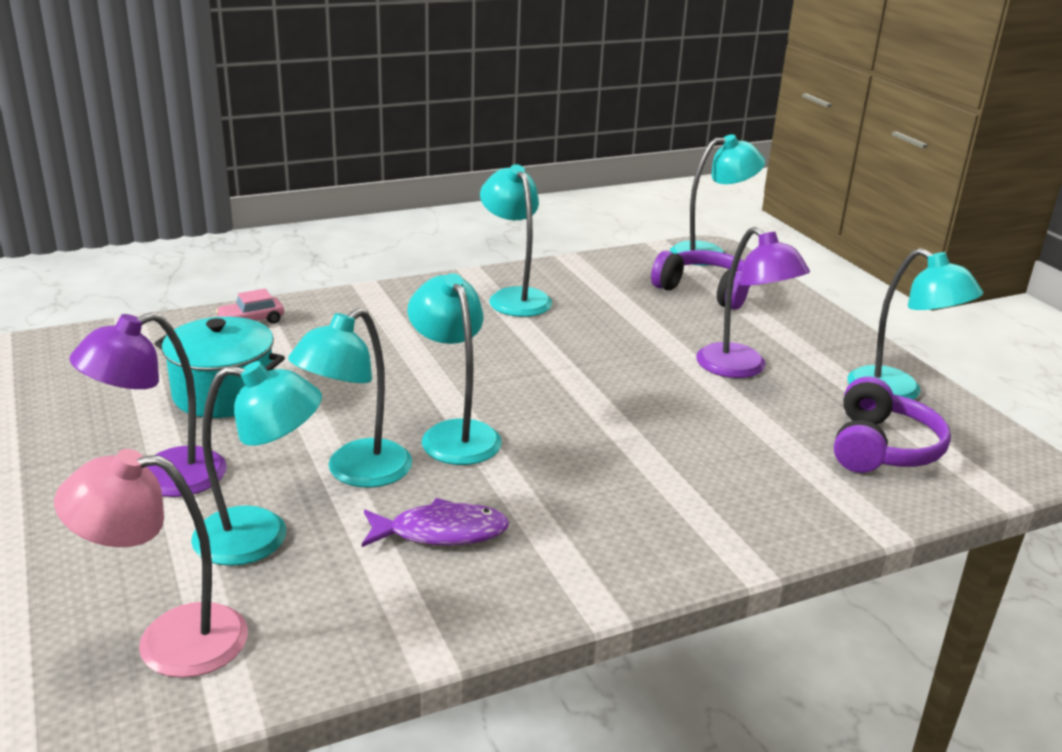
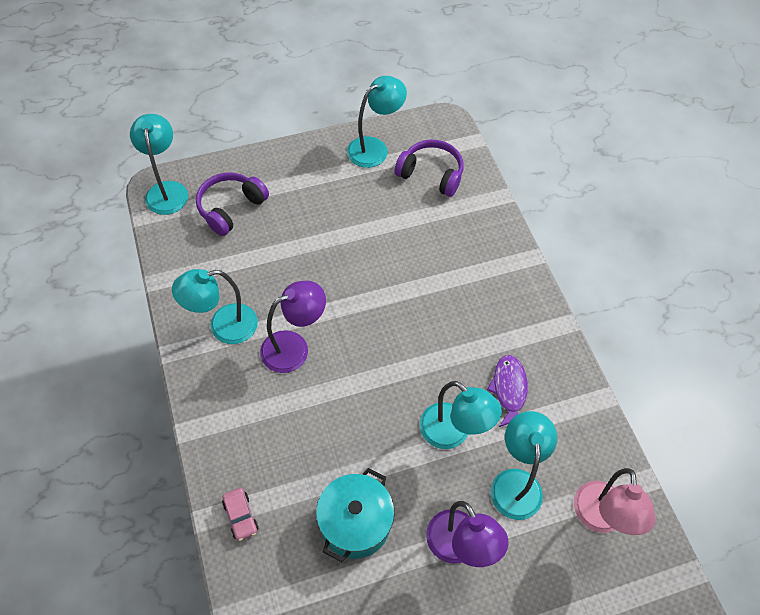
camera: 85 degrees left, 30 degrees up
(454, 434) = (411, 378): turquoise lamp -> none
(741, 368) = (342, 214): purple lamp -> purple lamp (294, 347)

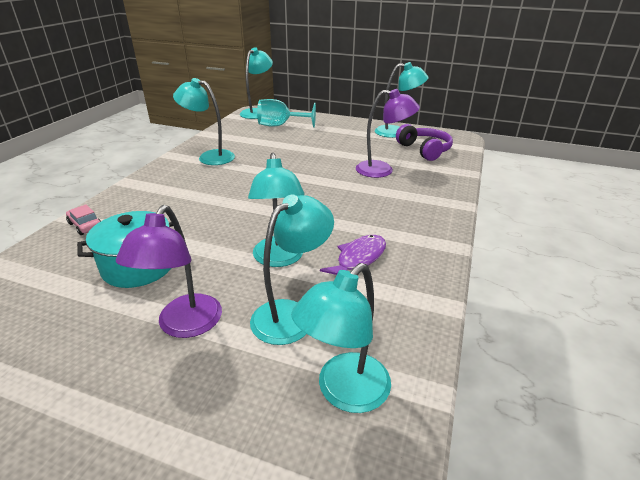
camera: 40 degrees right, 25 degrees down
(230, 208) = (280, 125): purple headphones -> turquoise goblet
(241, 516) = (85, 225): pink car -> pink car turned 120 degrees clockwise
(294, 347) = (234, 177): purple lamp -> purple lamp (382, 170)
(600, 519) = (344, 392): pink lamp -> turquoise lamp

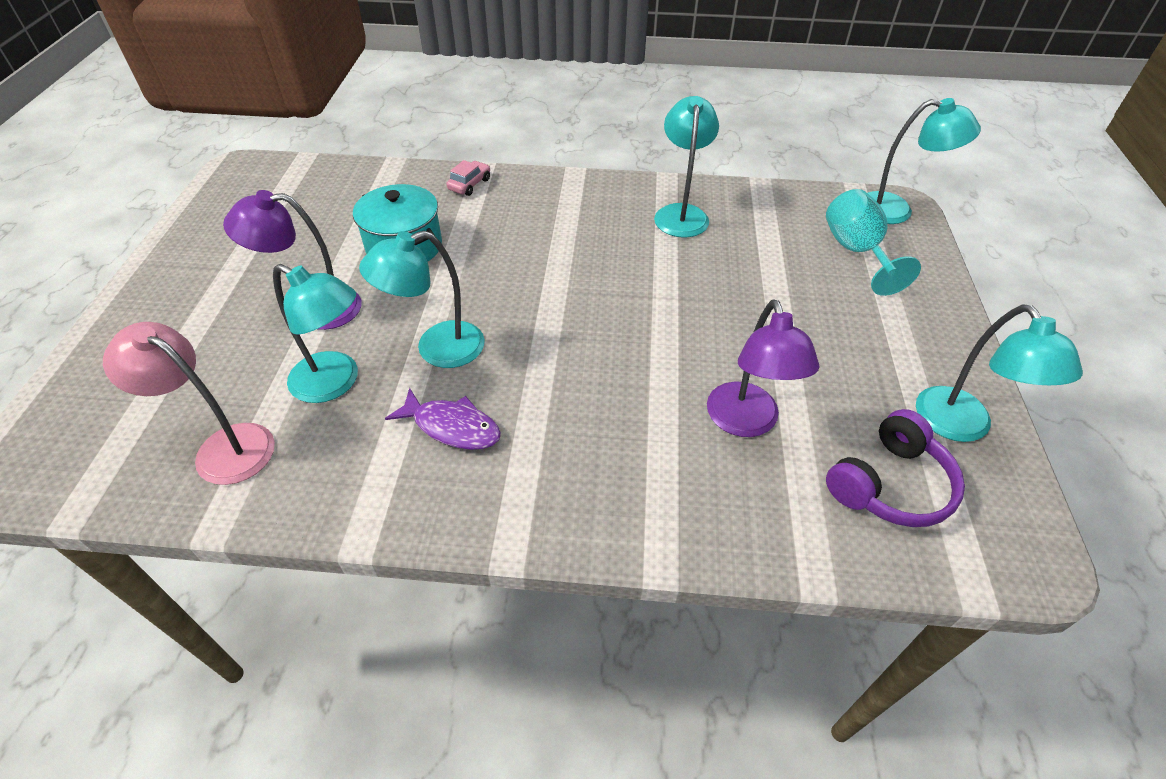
camera: 75 degrees right, 15 degrees up
(344, 392) = (223, 447): turquoise lamp -> pink lamp

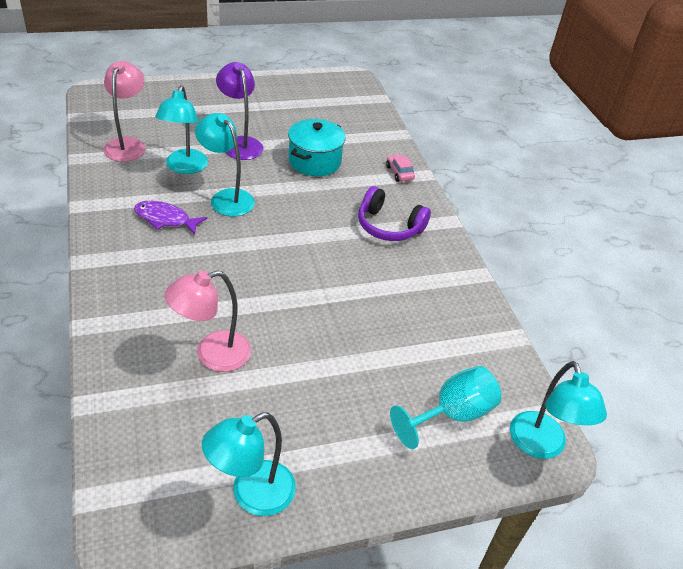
camera: 65 degrees right, 5 degrees down
(452, 427) = (165, 219): purple fish -> purple fish turned 105 degrees clockwise
(469, 184) = (399, 173): pink car -> pink car turned 120 degrees counterclockwise
(681, 213) = (435, 290): turquoise lamp -> none
(746, 422) = (212, 354): purple lamp -> pink lamp
(890, 485) = (176, 444): purple headphones -> purple headphones (389, 226)

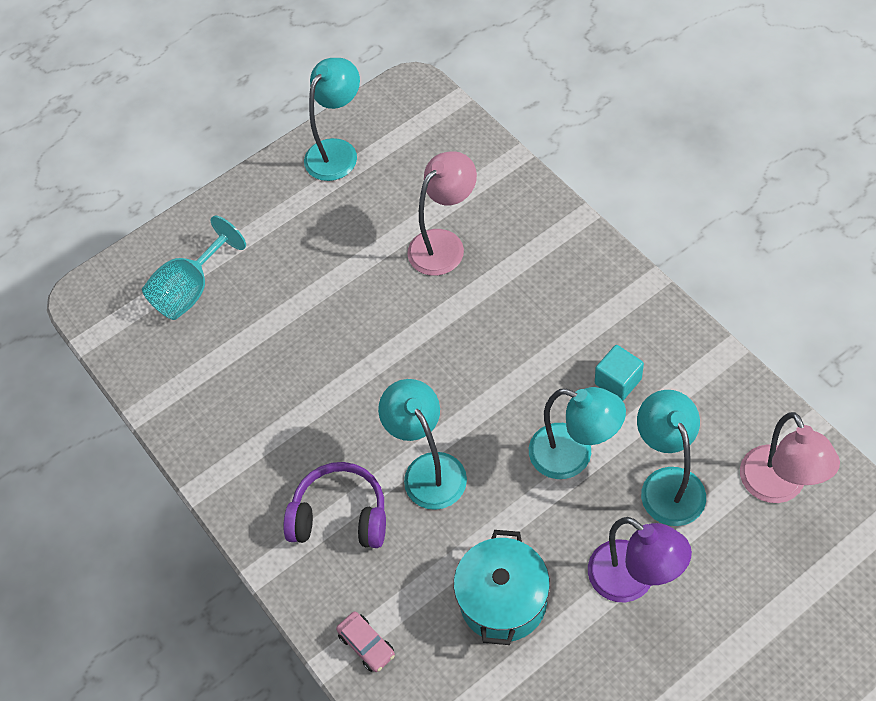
camera: 170 degrees right, 15 degrees up
(165, 219) = (618, 381): purple fish -> turquoise cube
(541, 446) = (101, 297): turquoise lamp -> turquoise lamp (428, 469)

